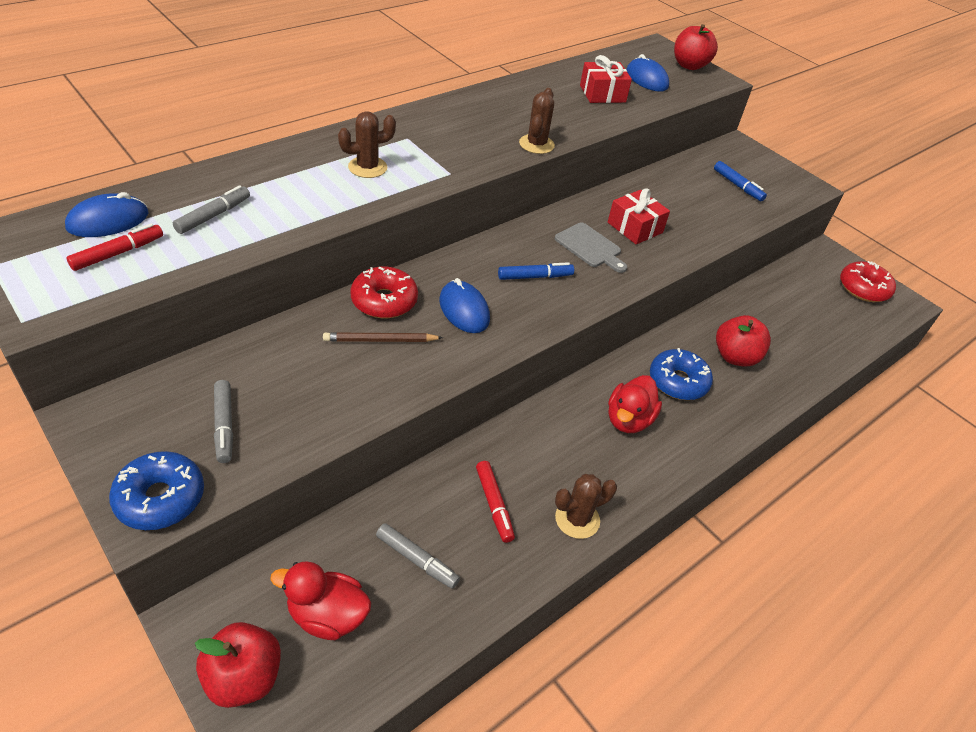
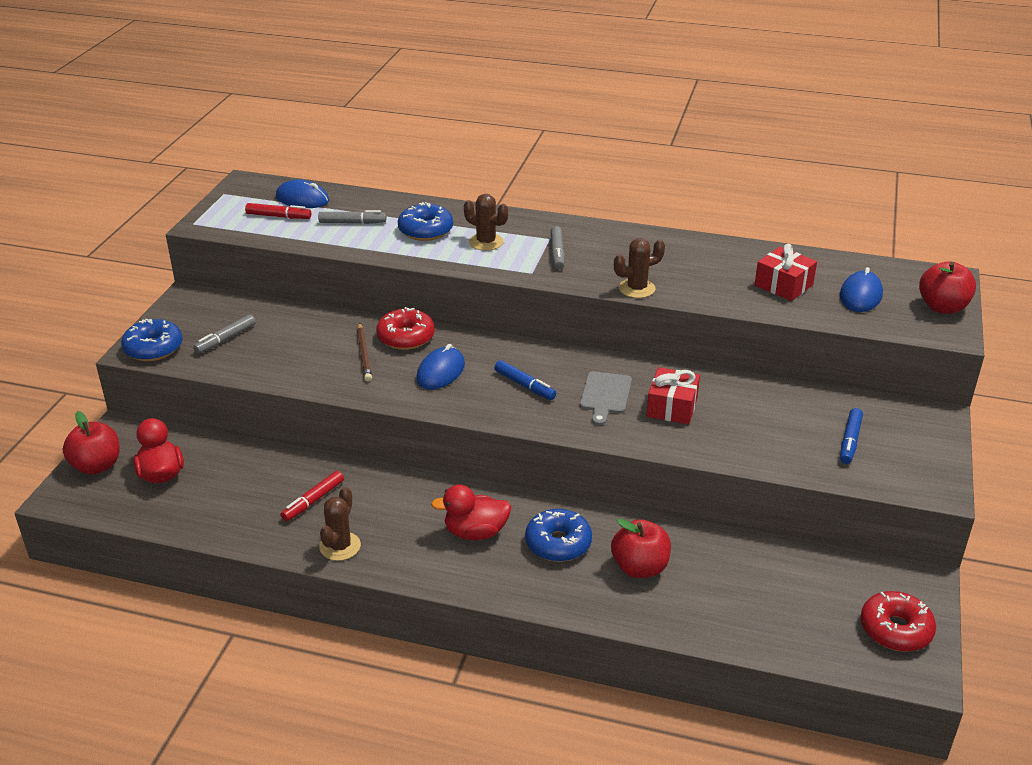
camera: 60 degrees right, 10 degrees down
(298, 185) = (425, 230): none -> blue donut
(380, 340) = (364, 354): brown pencil -> brown pencil turned 150 degrees counterclockwise
(417, 560) = (234, 489): grey marker -> grey marker (557, 253)
(577, 519) = (340, 546): brown cactus -> brown cactus turned 75 degrees clockwise

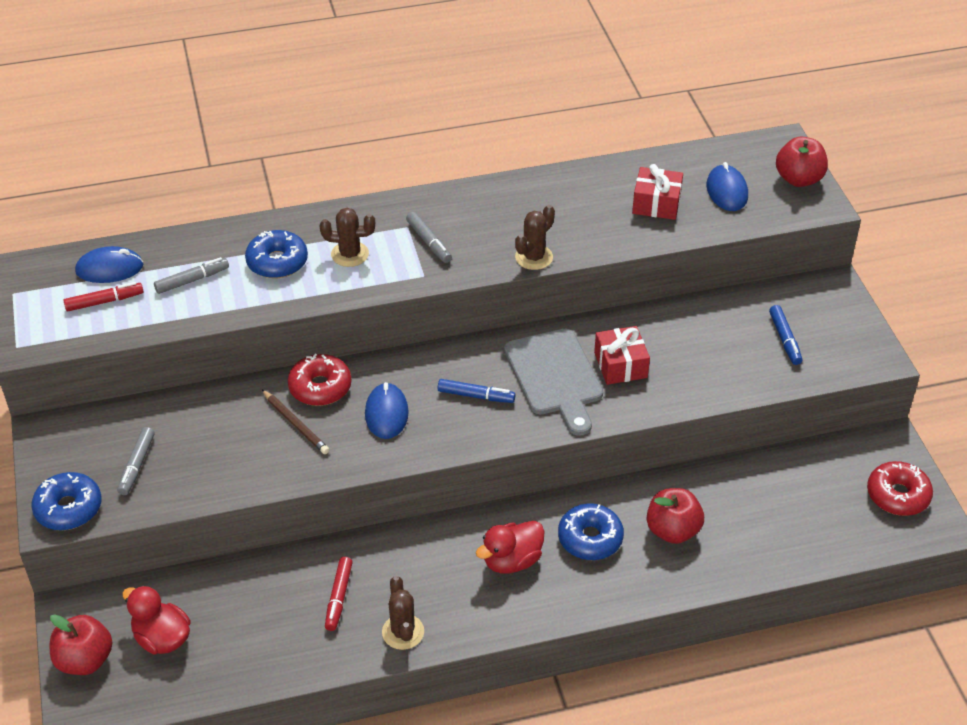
camera: 30 degrees left, 10 degrees up
(605, 395) = (555, 377): grey cutting board -> grey cutting board, size x1.64

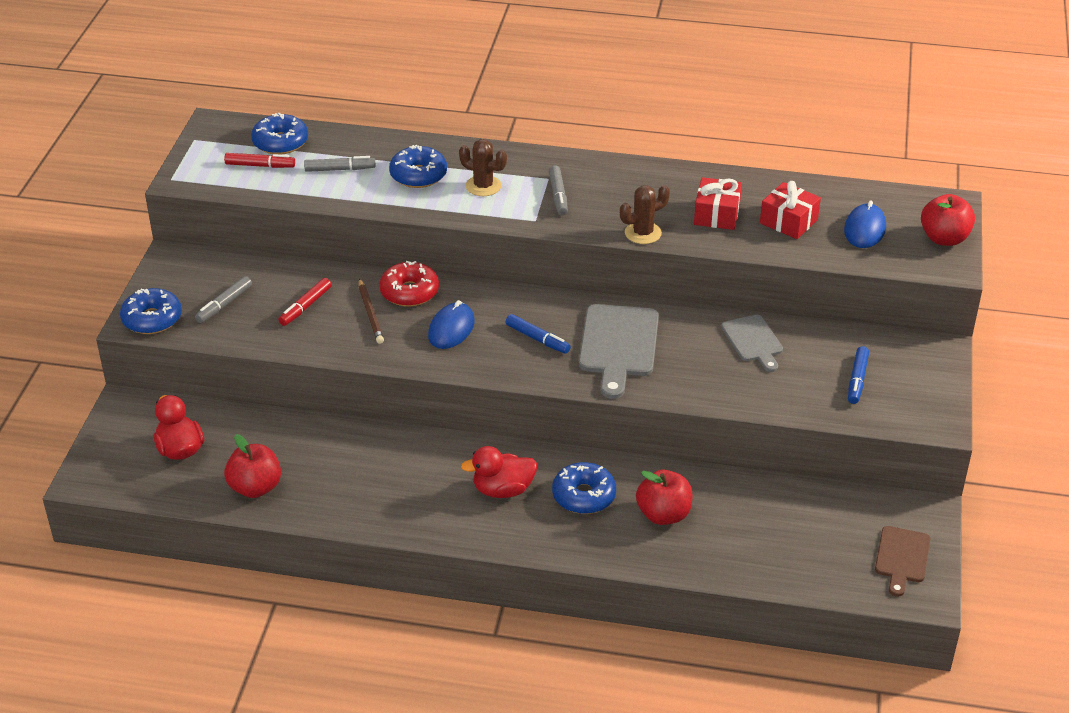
camera: 25 degrees right, 5 degrees down
(85, 660) = (112, 445): red apple -> red apple (255, 487)
(109, 268) = (280, 142): blue mouse -> blue donut
(339, 597) = (338, 468): red marker -> red marker (305, 307)
(403, 632) = (374, 512): brown cactus -> none
(620, 365) = (685, 354): red gift -> red gift (716, 214)
(672, 331) = (753, 341): none -> grey cutting board
(897, 495) = (902, 558): red donut -> brown cutting board

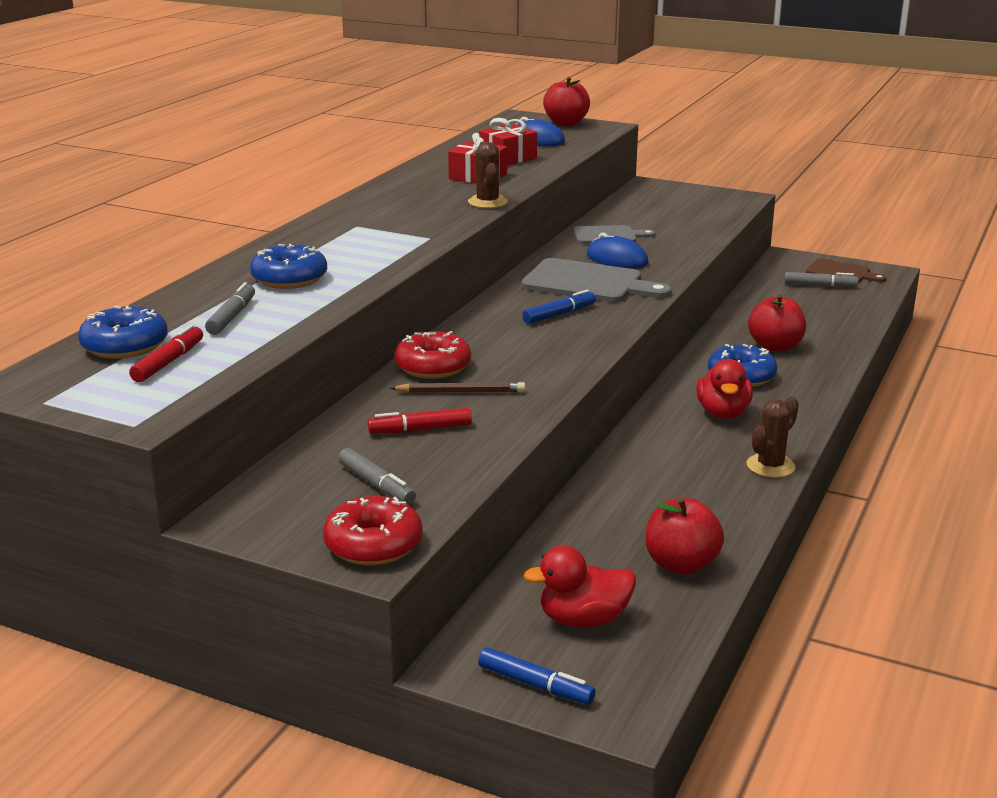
camera: 75 degrees left, 15 degrees down
(152, 319) = (373, 545): blue donut -> red donut
(305, 307) = (420, 429): red marker -> red marker turned 120 degrees clockwise
(451, 329) = (518, 352): blue mouse -> blue mouse (617, 259)
(483, 186) = (343, 252): brown cactus -> brown cactus (770, 466)
(558, 195) = (393, 225): grey marker -> grey marker (820, 285)
(857, 380) = (678, 211): blue marker -> blue marker (535, 685)

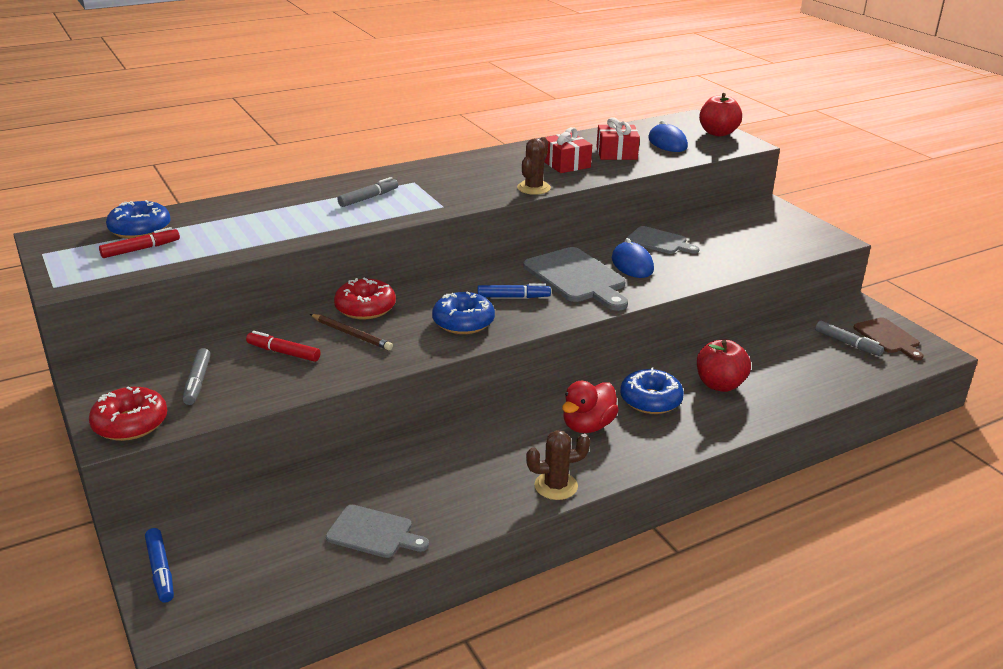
camera: 35 degrees right, 5 degrees up
(232, 317) = (225, 228): grey marker -> grey marker (368, 198)
(289, 279) = (304, 211): blue donut -> blue donut (463, 322)
(583, 620) = (253, 540): red duck -> none
(681, 564) = (373, 533): red apple -> grey cutting board

